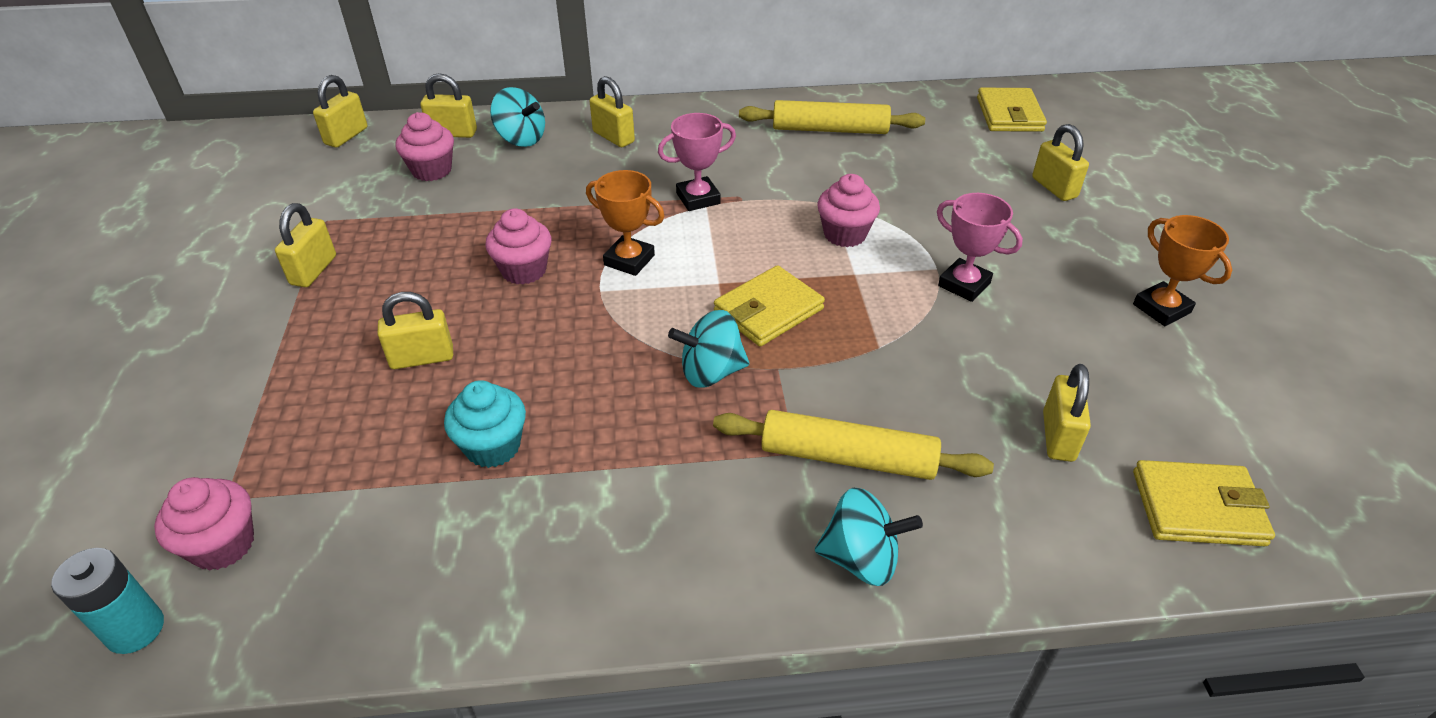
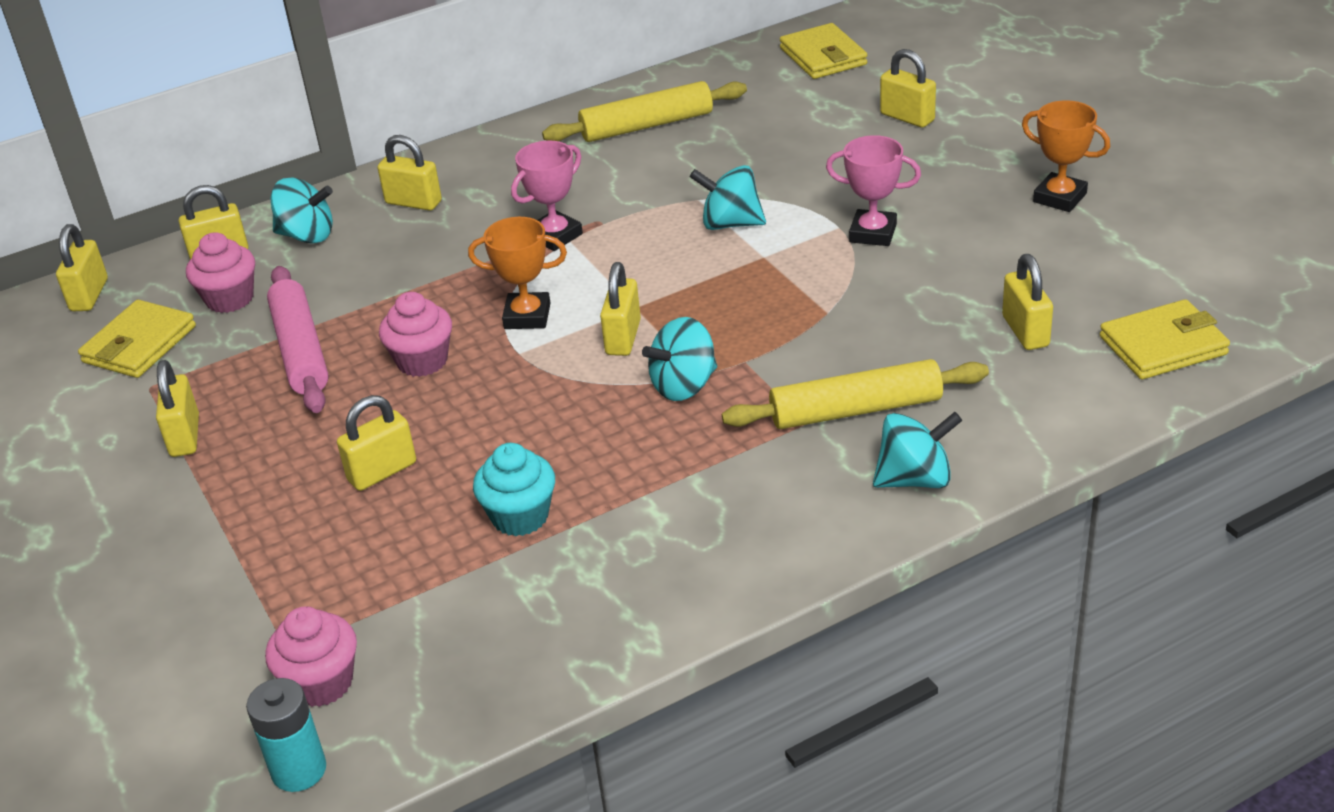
camera: 20 degrees left, 5 degrees down
(446, 229) = (300, 350): none -> pink rolling pin
(691, 307) = (623, 338): none -> yellow padlock
(768, 310) = (702, 316): yellow wallet -> yellow wallet (139, 344)
(845, 234) = (730, 223): pink cupcake -> turquoise spinning top

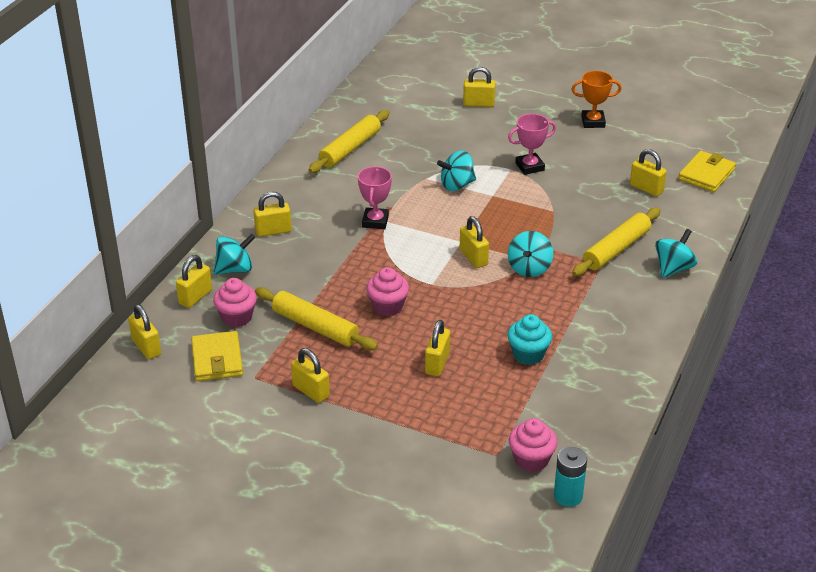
camera: 40 degrees left, 0 degrees up
(300, 350) = (315, 327): pink rolling pin -> yellow rolling pin
(527, 316) = (413, 265): orange trophy -> none
(823, 56) = (398, 84): yellow wallet -> none

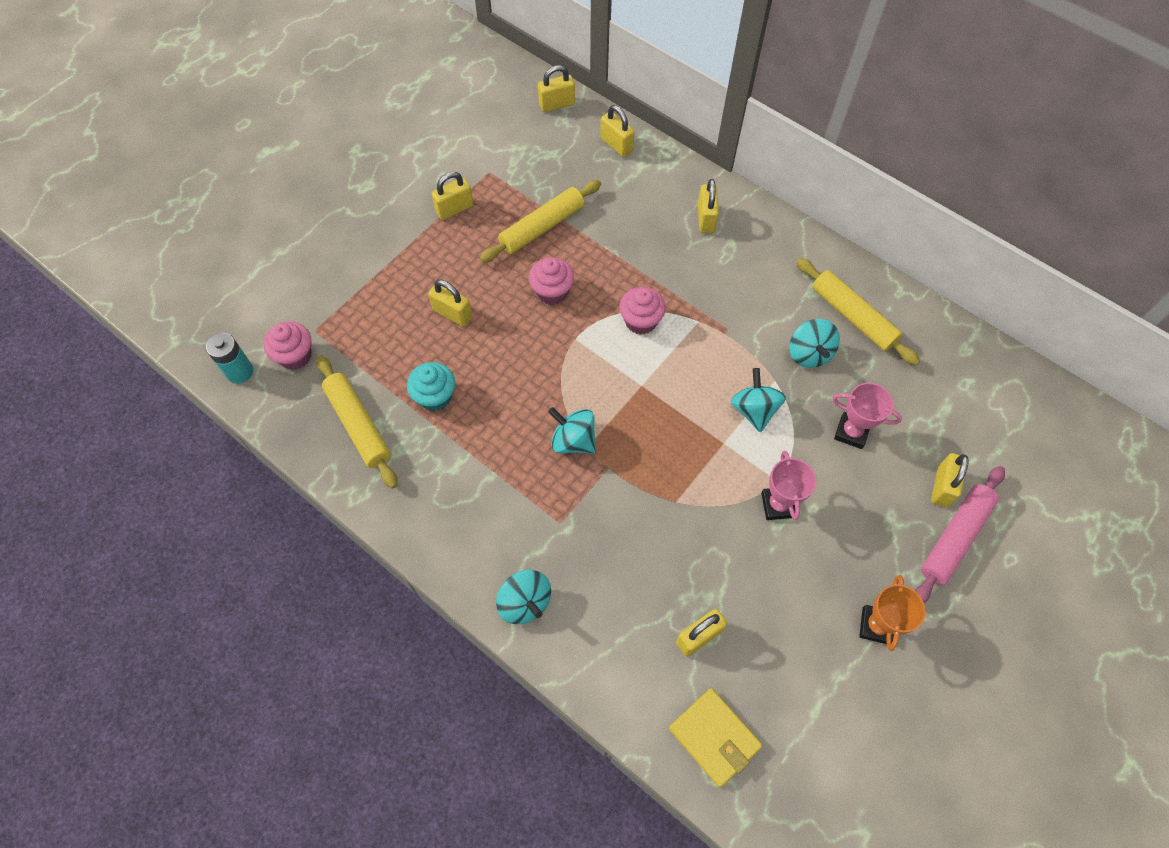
camera: 105 degrees right, 25 degrees up
(217, 359) = (522, 149): yellow wallet -> none
(235, 269) = (650, 179): turquoise spinning top -> turquoise spinning top (809, 354)
(236, 317) = (576, 171): pink cupcake -> pink cupcake (640, 321)
(375, 221) = (700, 311): pink trophy -> pink trophy (851, 432)
(473, 257) = (609, 390): yellow padlock -> none
(514, 97) = (954, 538): none -> pink rolling pin
(616, 249) = (580, 549): yellow rolling pin -> yellow rolling pin (358, 425)

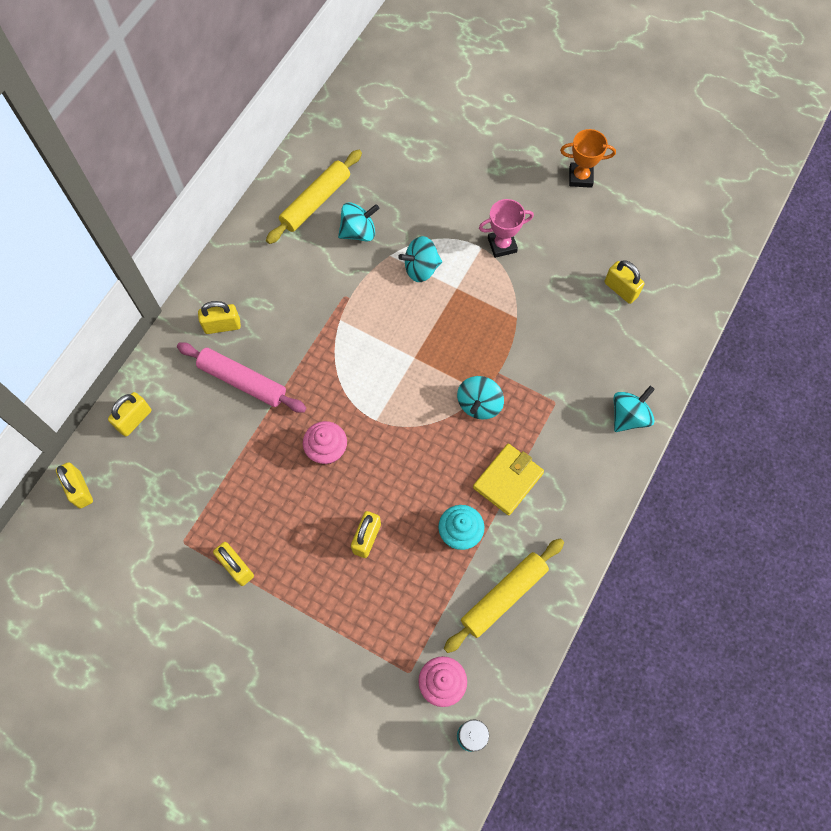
camera: 100 degrees left, 5 degrees up
(542, 227) = (250, 474): yellow rolling pin -> none
(640, 321) = (347, 367): pink cupcake -> none
(714, 737) = (688, 272): yellow wallet -> yellow wallet (508, 480)
(851, 432) = (427, 198): pink trophy -> none
(942, 487) = (461, 138): yellow padlock -> none
(954, 538) = (501, 130): pink rolling pin -> pink rolling pin (242, 381)

